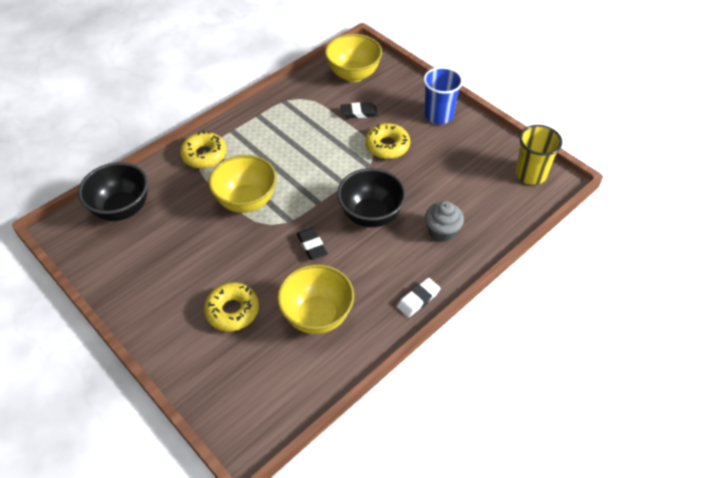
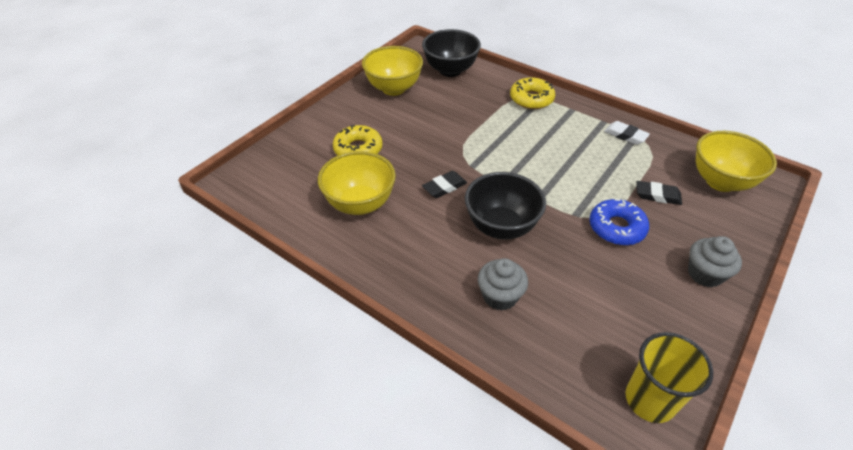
camera: 80 degrees right, 5 degrees down
(246, 201) = (485, 134): yellow bowl -> yellow bowl (393, 88)
(359, 113) = (657, 195): black eraser -> black eraser turned 60 degrees counterclockwise
(387, 146) = (616, 228): yellow donut -> blue donut
(418, 299) = (393, 282): white eraser -> white eraser (625, 135)
(438, 115) = (705, 274): blue cup -> grey cupcake

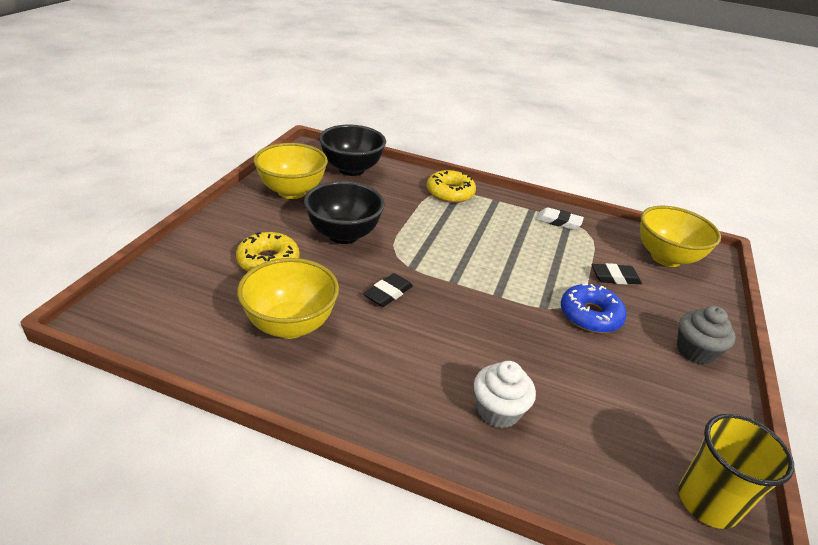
camera: 20 degrees left, 10 degrees down
(500, 296) = (498, 411): grey cupcake -> white cupcake
(501, 227) = (469, 330): black bowl -> black bowl (343, 235)

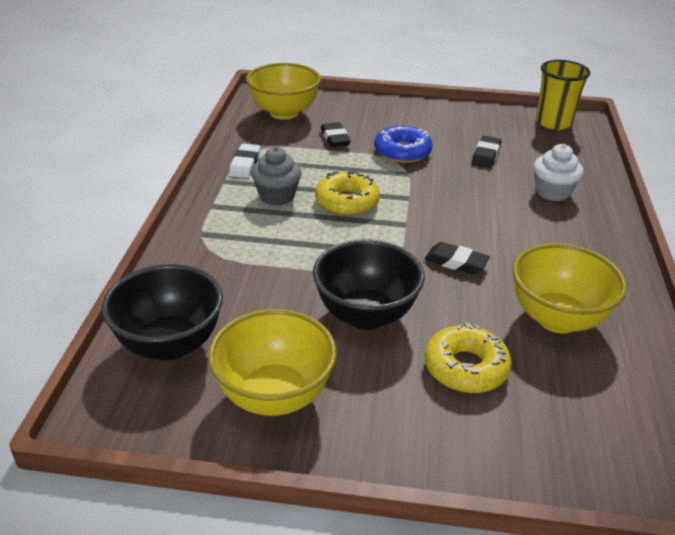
camera: 100 degrees left, 0 degrees up
(450, 193) = (209, 241): yellow donut -> yellow donut (347, 202)
(588, 381) = (486, 155): none -> black eraser
(695, 351) = (413, 113): grey cupcake -> grey cupcake (277, 196)

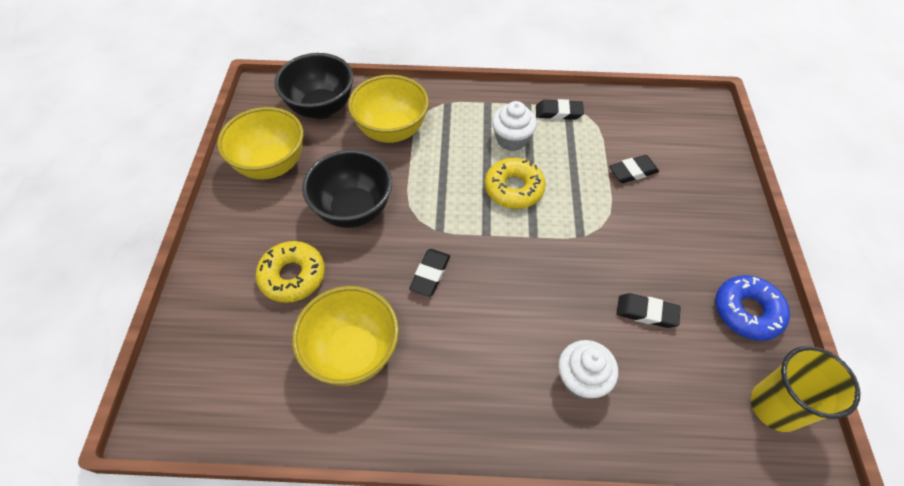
camera: 85 degrees right, 20 degrees up
(245, 164) = (558, 112): white eraser -> black eraser
(277, 196) = (511, 139): grey cupcake -> white cupcake
(284, 113) = (671, 127): yellow bowl -> yellow bowl (391, 131)
(402, 152) = (625, 230): blue donut -> blue donut (747, 311)

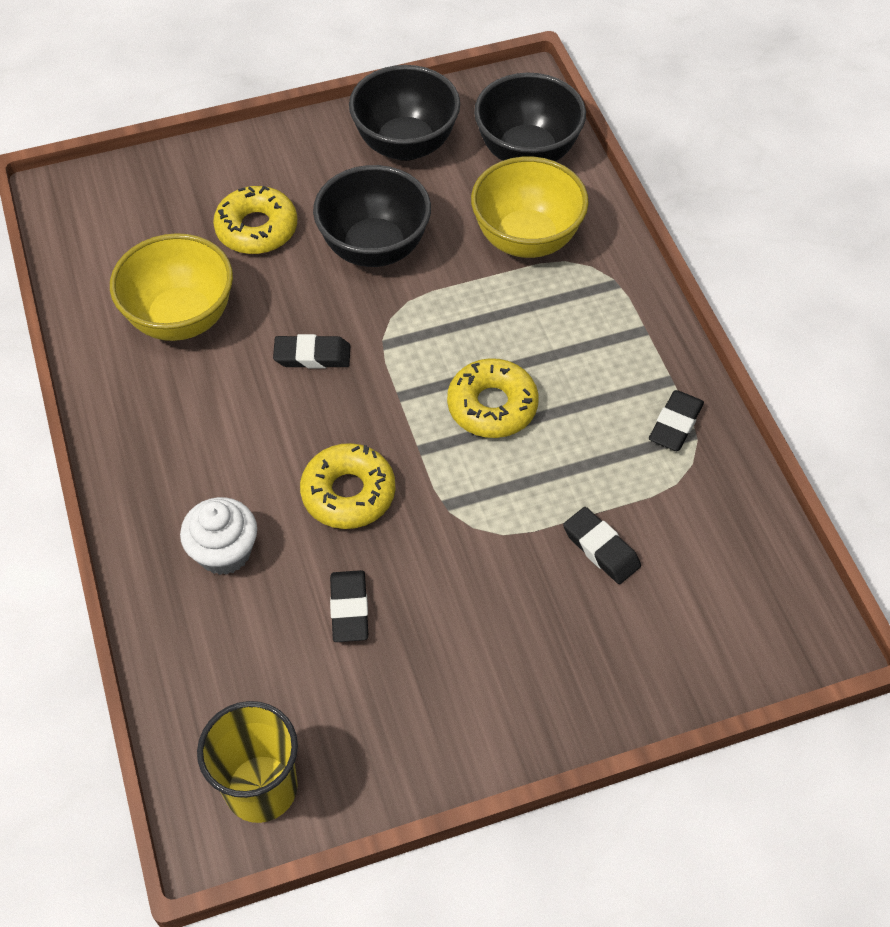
camera: 70 degrees right, 0 degrees up
(272, 165) = (406, 145): yellow bowl -> black bowl
(511, 139) = (585, 379): white cupcake -> none
(555, 286) = (348, 493): none -> yellow donut
(558, 112) = (675, 424): black eraser -> black eraser turned 45 degrees clockwise
(747, 311) = (401, 739): blue donut -> none

